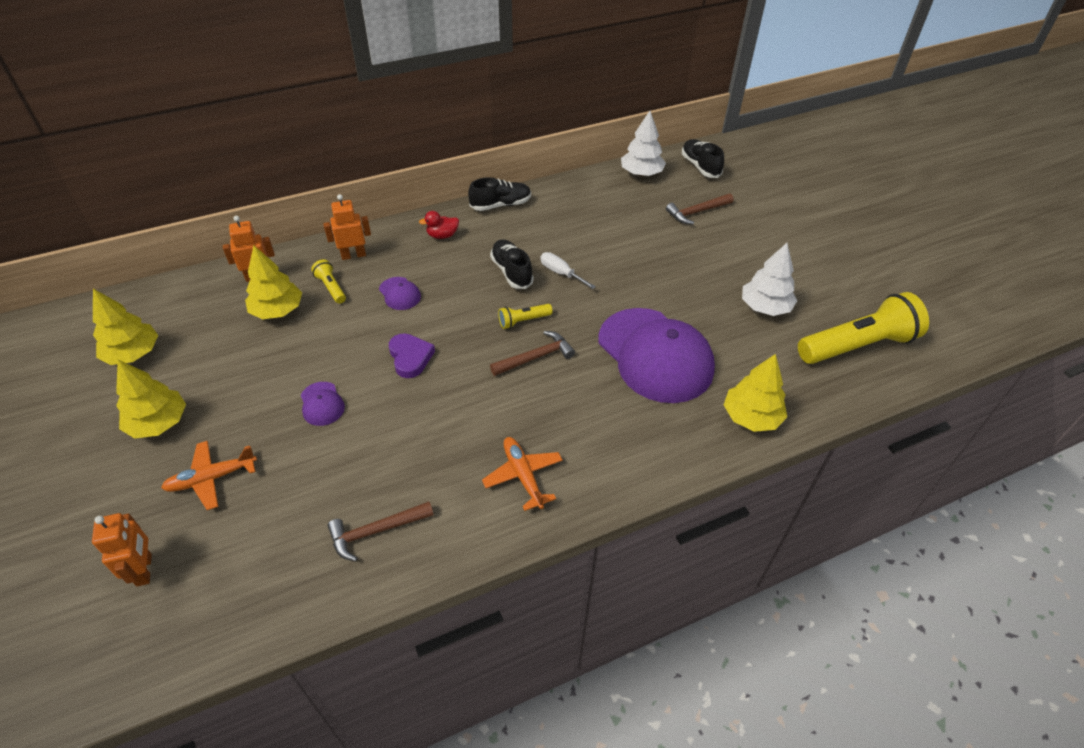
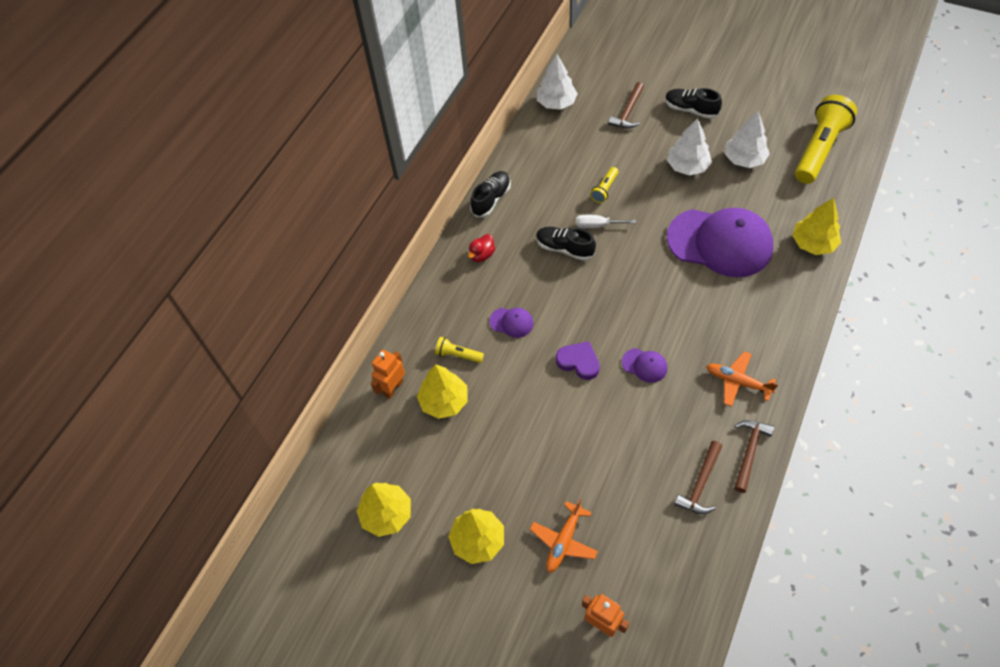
camera: 35 degrees left, 10 degrees up
(322, 404) = (565, 438): purple cap -> purple cap (644, 365)
(353, 255) = (439, 318): orange robot -> none
(523, 321) = (616, 280): yellow flashlight -> yellow flashlight (604, 189)
(535, 357) = (654, 299): brown hammer -> brown hammer (749, 452)
(700, 166) = (588, 69): black shoe -> black shoe (690, 110)
(700, 280) = (687, 166): none -> white tree

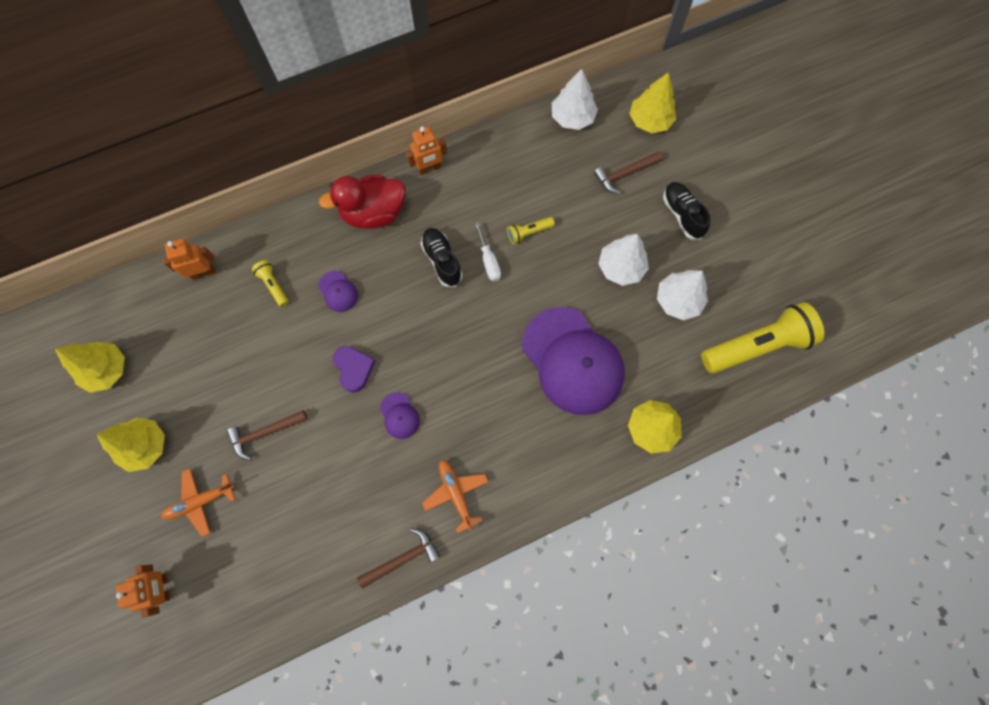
camera: 35 degrees right, 15 degrees up
(444, 401) = (227, 315): yellow tree -> yellow tree (650, 120)
(482, 255) = (373, 213): red duck -> red duck, size x2.13
(491, 199) = (429, 168): black shoe -> orange robot
(597, 225) = (489, 261): white screwdriver -> white screwdriver turned 150 degrees counterclockwise
(700, 484) = (340, 549): brown hammer -> brown hammer (265, 433)

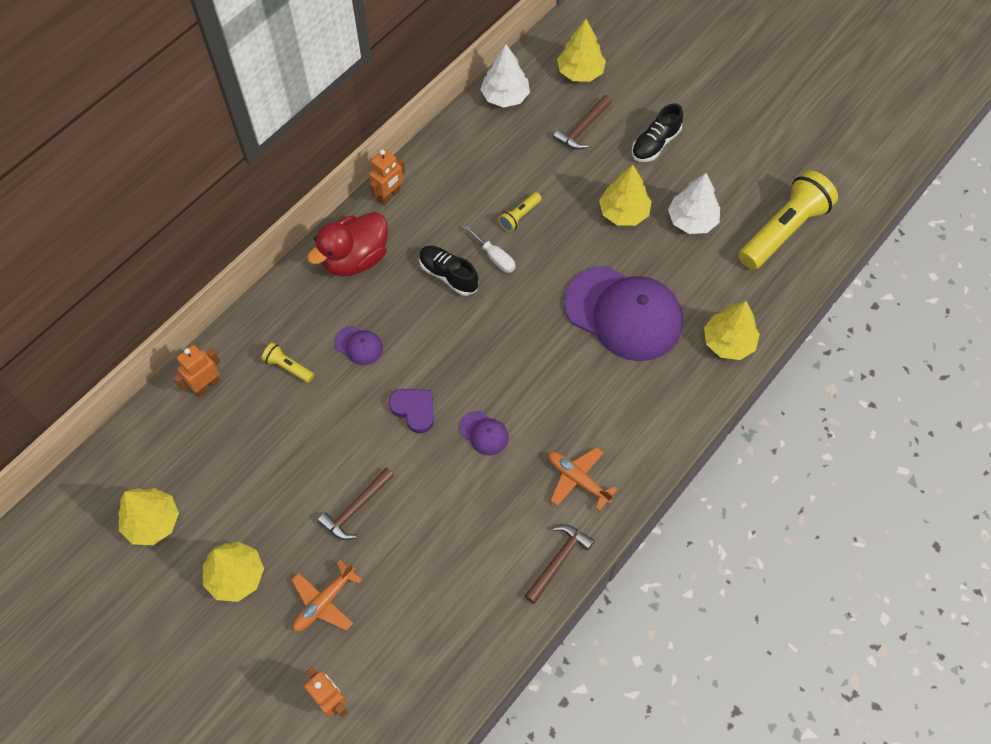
camera: 25 degrees left, 10 degrees down
(621, 267) = (623, 212): white tree -> yellow tree
(682, 215) = (655, 144): black shoe -> black shoe turned 90 degrees counterclockwise

